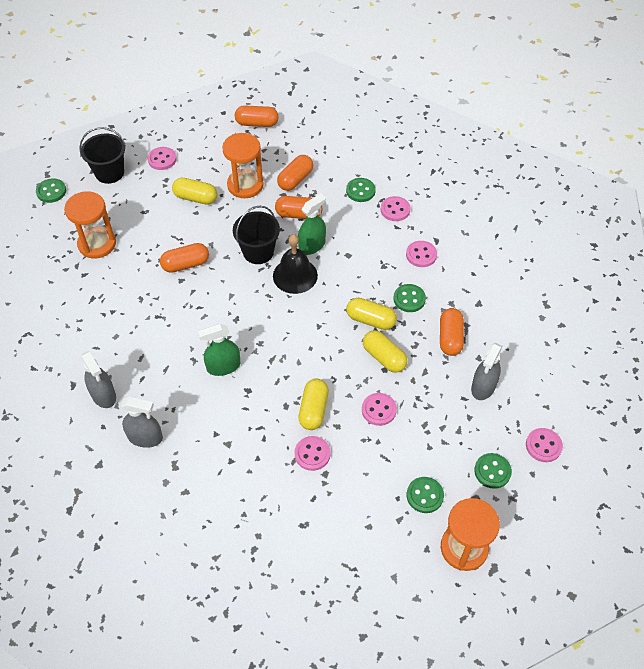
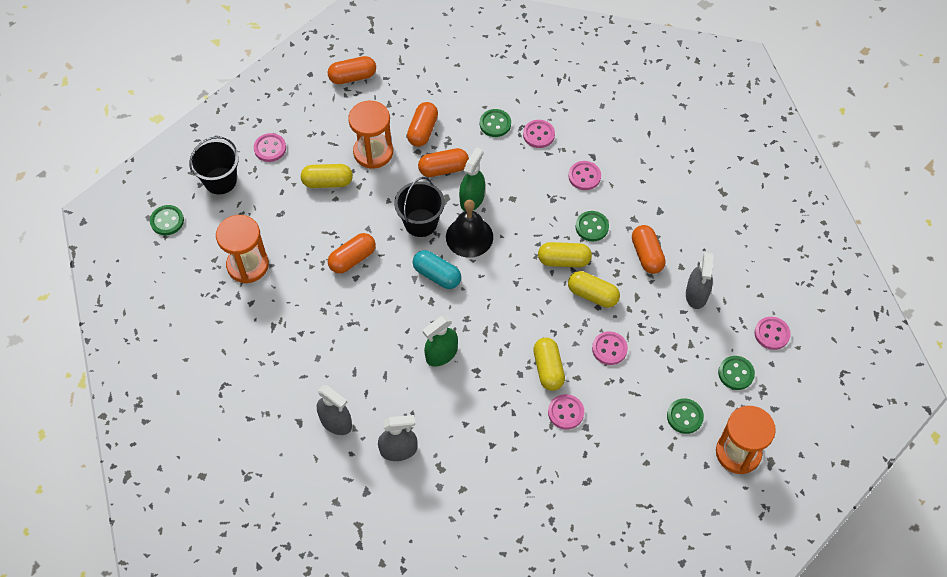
camera: 20 degrees left, 5 degrees up
(251, 299) = (437, 275): none -> turquoise capsule

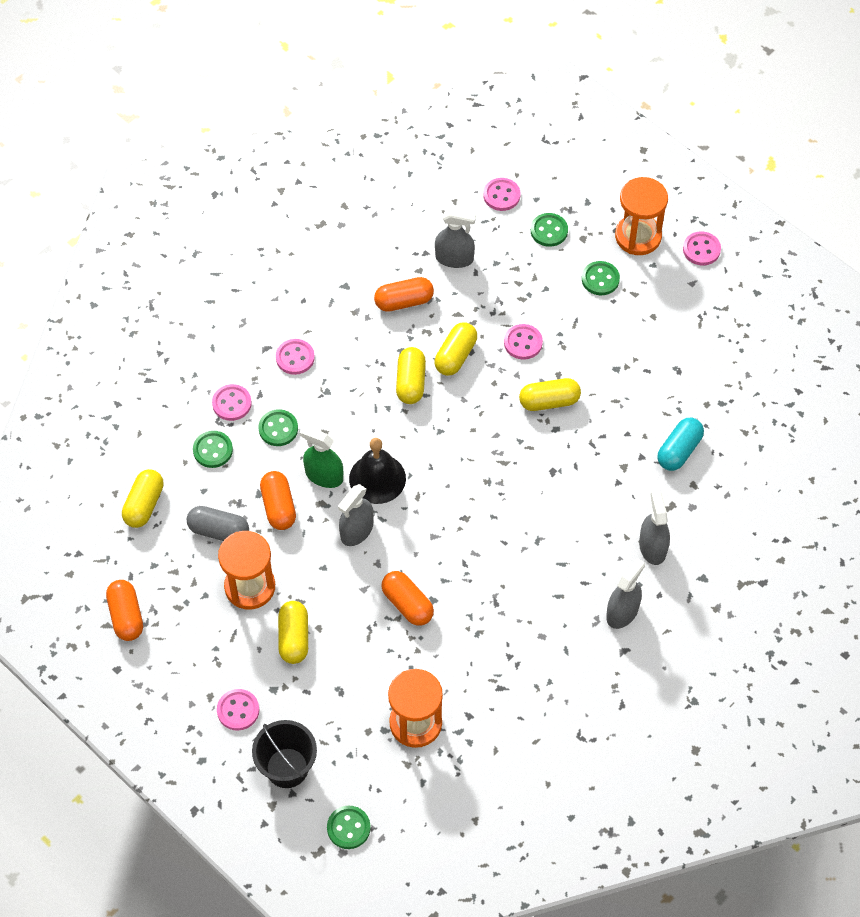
camera: 90 degrees left, 0 degrees up
(421, 223) = (357, 530): black bucket -> grey spray bottle
(423, 131) = (219, 531): orange capsule -> grey capsule
(437, 275) = (430, 512): turquoise capsule -> turquoise capsule (679, 451)
(441, 354) = (533, 506): green spray bottle -> none
(446, 83) = (144, 505): none -> yellow capsule
(566, 412) = (600, 386): pink button -> pink button (701, 249)
(592, 227) = (365, 353): green button -> green button (278, 429)

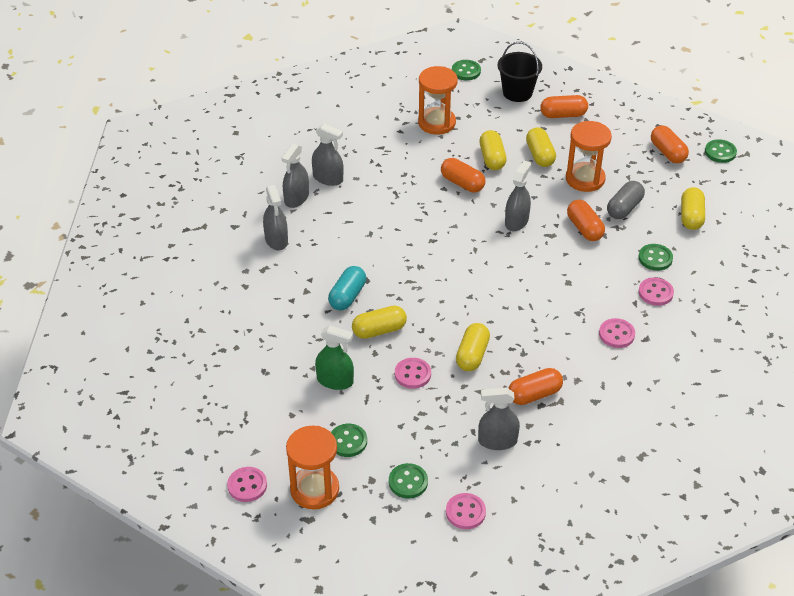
camera: 170 degrees right, 15 degrees down
(219, 531) = (624, 208): grey capsule -> grey capsule turned 60 degrees counterclockwise
(238, 710) = (563, 115): pink button -> orange capsule
(278, 429) = (608, 280): green button -> green button (720, 152)
(324, 475) = (556, 253): green spray bottle -> green spray bottle (335, 381)
(377, 478) = (512, 256): black bell -> none
(411, 382) = (506, 329): yellow capsule -> yellow capsule (492, 158)
(578, 641) = (328, 178): none -> grey spray bottle
(679, 451) = (259, 308): turquoise capsule -> turquoise capsule (347, 296)

